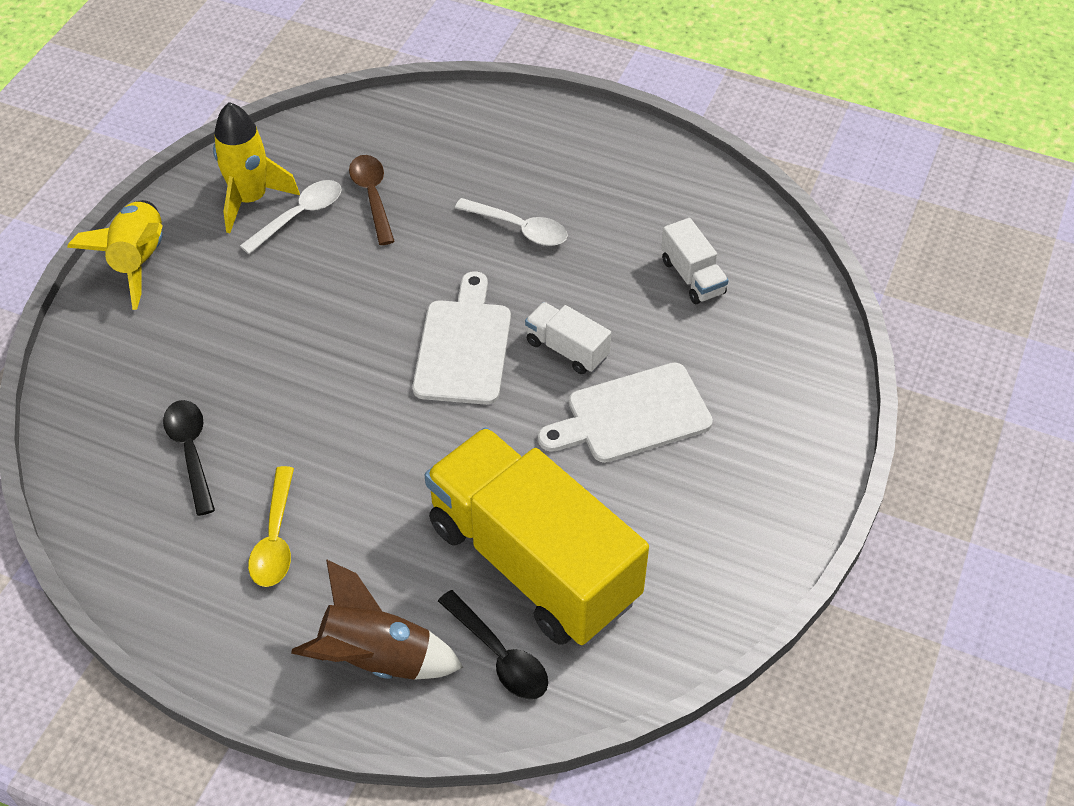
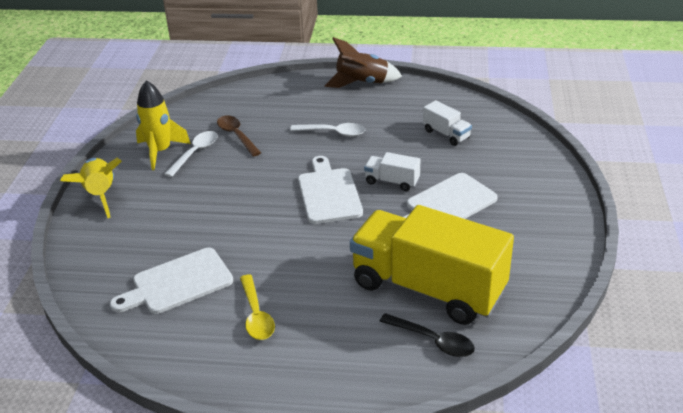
camera: 15 degrees left, 15 degrees down
(191, 451) = (178, 283): black spoon -> white cutting board
(377, 658) = (355, 362): brown rocket -> brown rocket (362, 83)

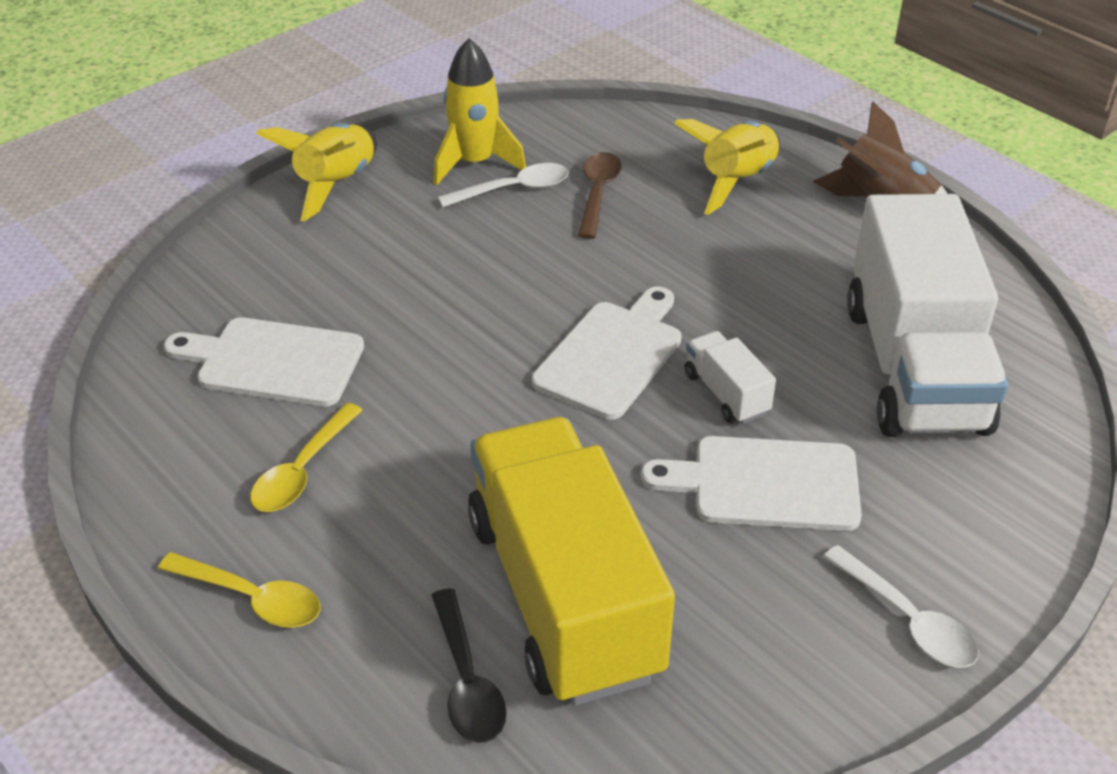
camera: 40 degrees right, 5 degrees up
(290, 102) = (736, 181): none -> yellow rocket
(305, 375) = (252, 598): none -> yellow spoon
(333, 133) = (738, 264): white spoon -> white spoon (908, 620)
(446, 134) = (914, 367): white truck -> white truck, size x2.42

